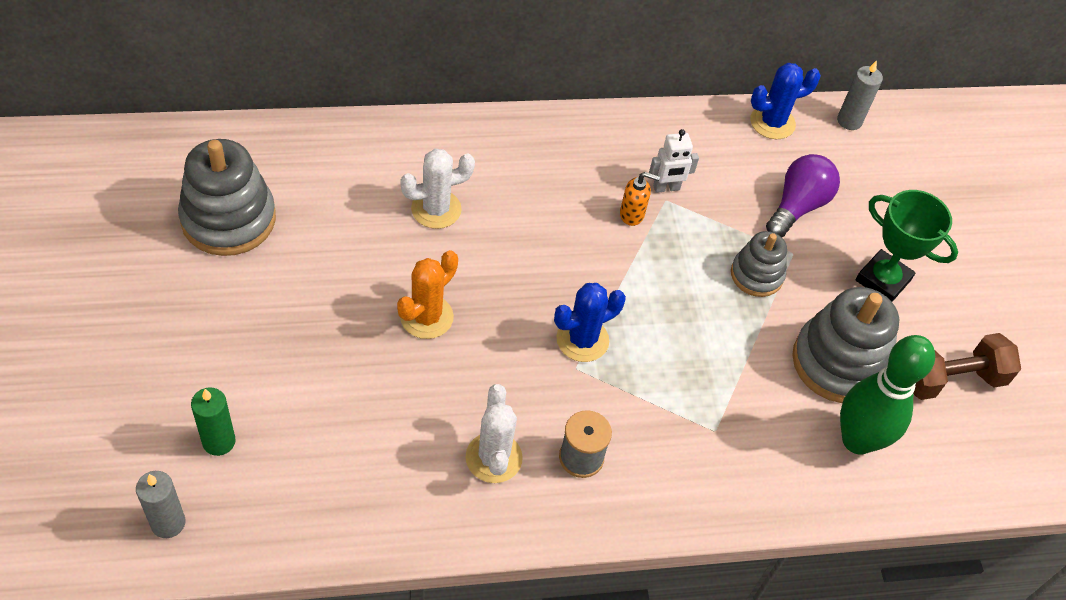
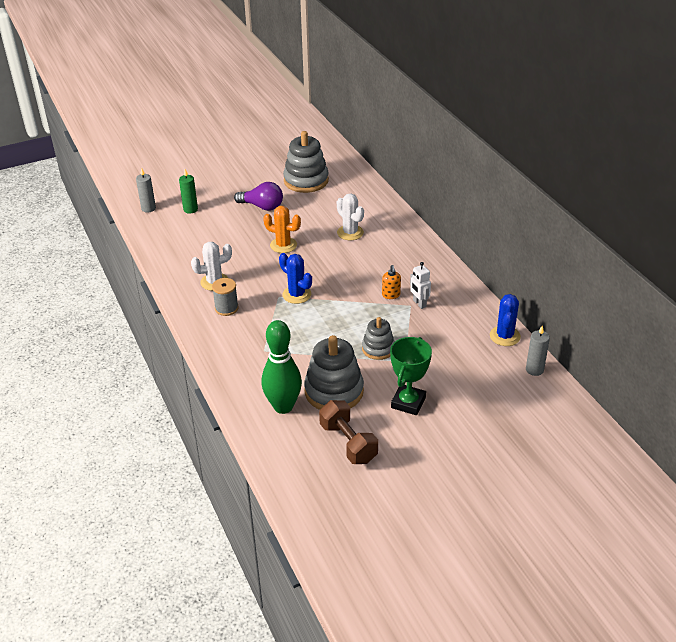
camera: 80 degrees right, 15 degrees down
(772, 122) = (505, 336): blue cactus -> blue cactus turned 45 degrees clockwise
(797, 206) = (443, 357): purple light bulb -> purple light bulb (262, 206)

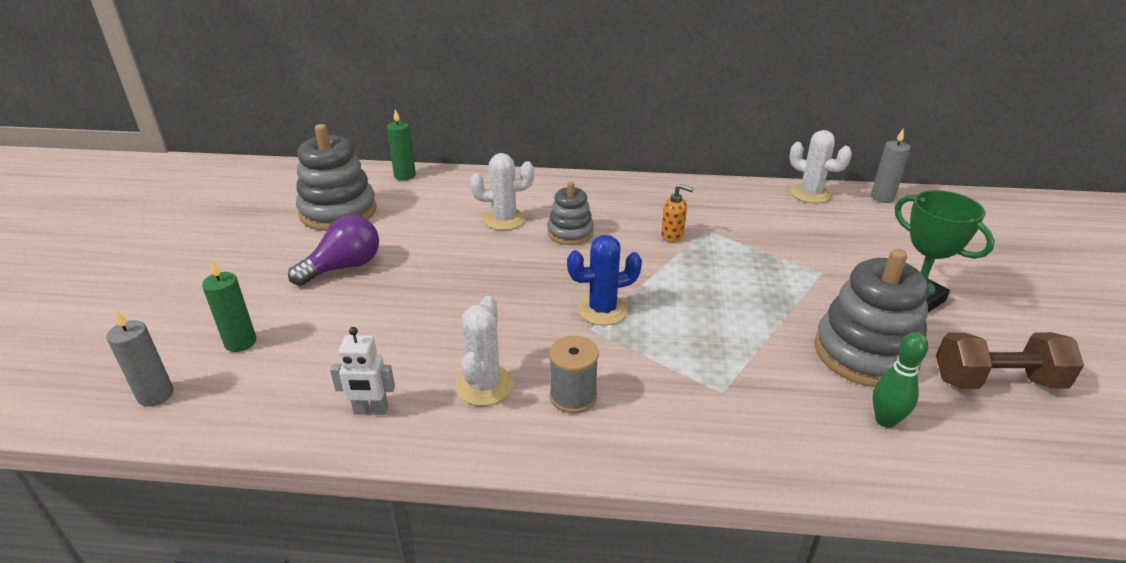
camera: 60 degrees left, 5 degrees down
(283, 245) = (466, 281): orange cactus -> none
(283, 406) = (885, 420): green bowling pin -> green bowling pin, size x0.55
(362, 181) = (405, 175): none -> green candle
(378, 349) = (783, 283): grey stacking toy -> grey stacking toy (570, 233)
(419, 304) = (707, 223): white robot -> white robot (371, 410)
(505, 336) = (810, 194): blue cactus -> white cactus

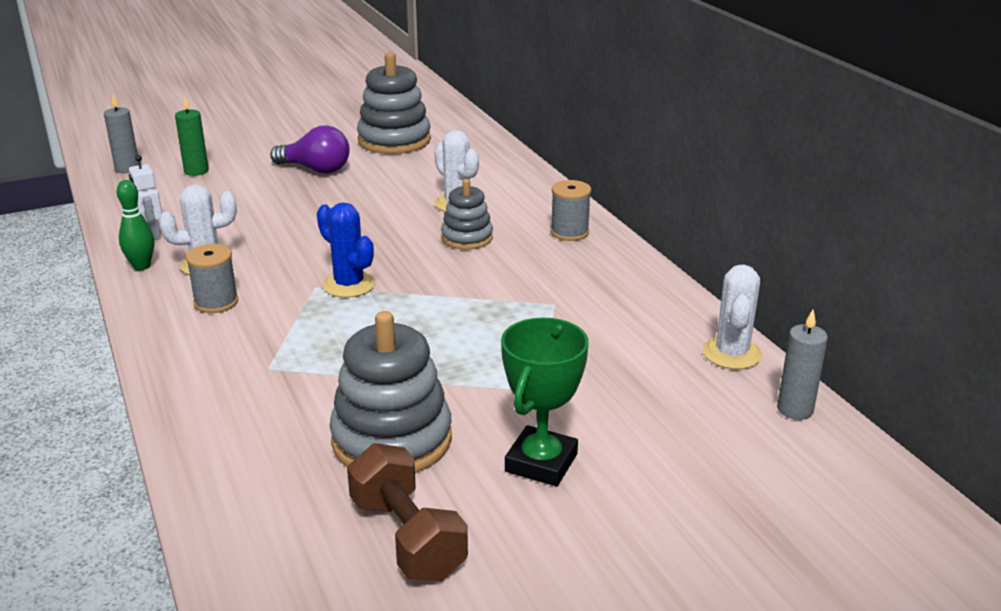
camera: 60 degrees right, 5 degrees down
(405, 175) = (485, 143): green candle -> none
(602, 192) = (569, 232): none -> grey spool
(672, 236) = (520, 288): orange soap dispenser -> none
(885, 420) = (283, 465): green bowling pin -> green bowling pin (141, 266)

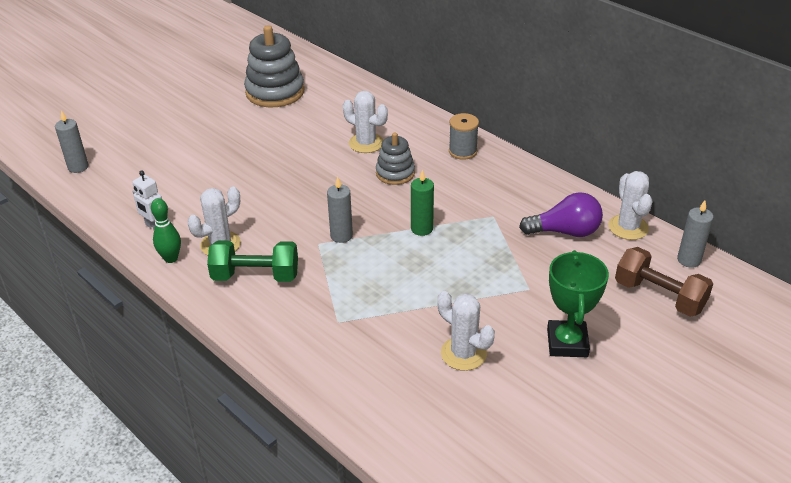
camera: 20 degrees left, 10 degrees up
(196, 171) = (139, 157): green candle -> green candle (422, 229)
(216, 302) = (255, 276): grey spool -> green dumbbell
(316, 169) = (235, 134): purple light bulb -> purple light bulb (565, 232)
(349, 285) = (341, 236): blue cactus -> grey candle
(392, 440) = (463, 353): grey stacking toy -> white cactus
(407, 538) = (524, 421): brown dumbbell -> brown dumbbell (659, 296)

